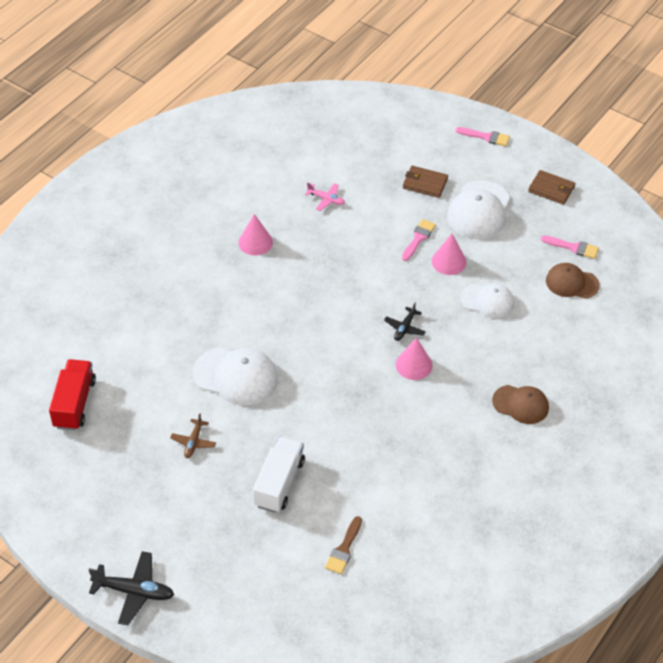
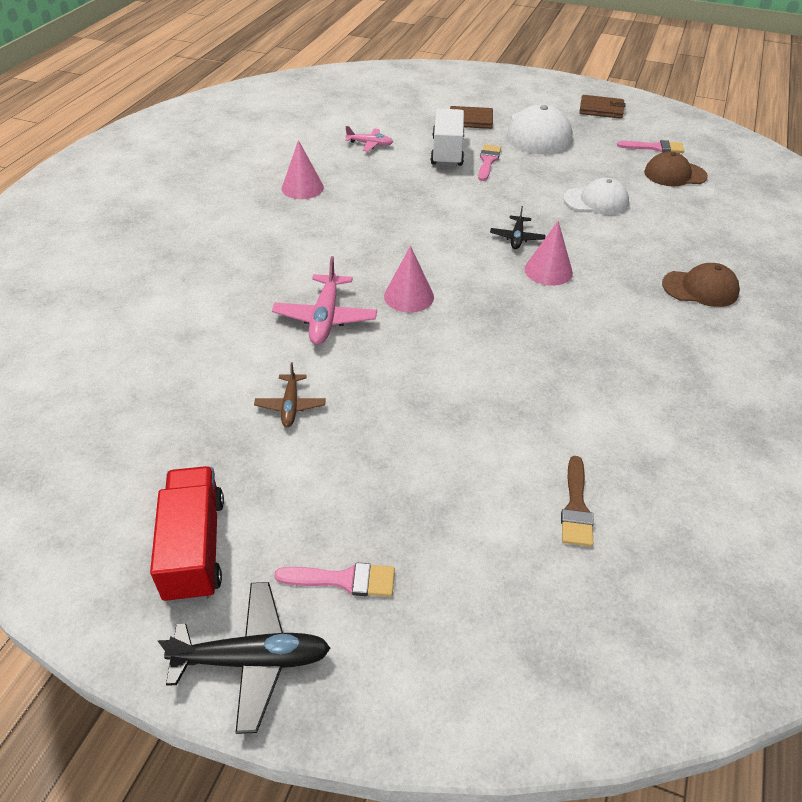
camera: 15 degrees left, 5 degrees down
(74, 403) = (96, 389): red truck -> red truck (195, 548)
(236, 376) = (325, 318): white cap -> pink plane
(279, 483) = (437, 435): white truck -> white truck (447, 152)
(449, 261) = (532, 175): pink cone -> pink cone (409, 296)
(486, 137) = (512, 83): pink brush -> pink brush (344, 580)

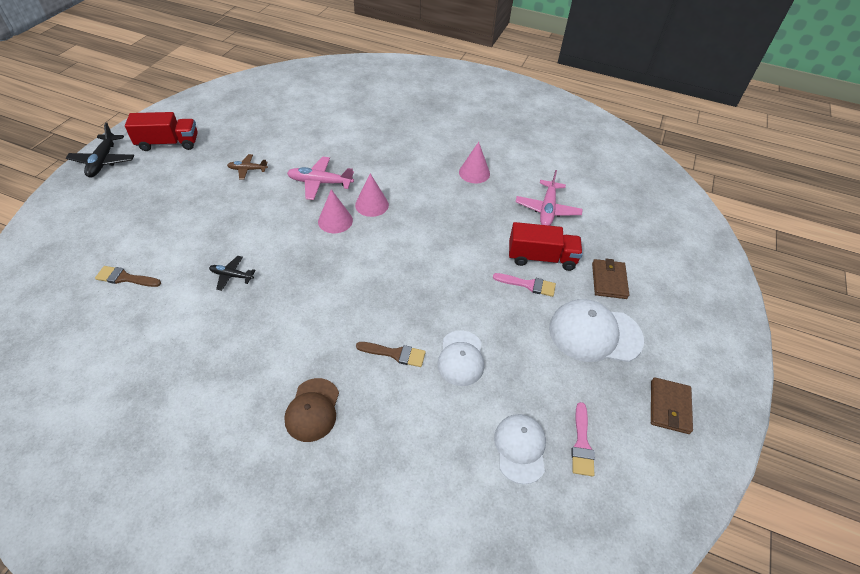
camera: 90 degrees right, 5 degrees up
(344, 580) = (127, 187): pink brush -> none
(370, 144) = (547, 210): pink plane -> pink plane, size x1.66
(447, 152) = (541, 258): white truck -> red truck
(517, 238) = (401, 289): black plane -> black plane (231, 276)
(548, 270) = (354, 302): pink cone -> pink cone (372, 205)
(608, 239) = (395, 354): none -> brown brush
(674, 174) = (520, 448): brown cap -> white cap

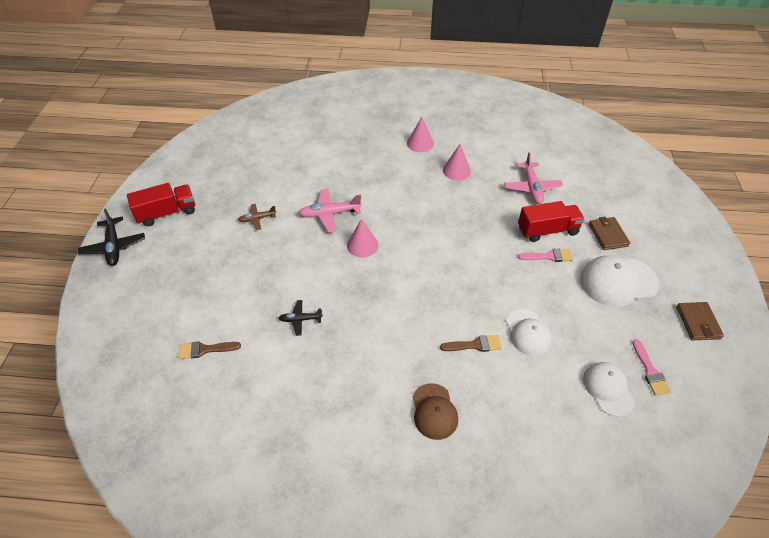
camera: 15 degrees left, 0 degrees up
(372, 205) = (386, 222): pink cone -> pink cone (420, 143)

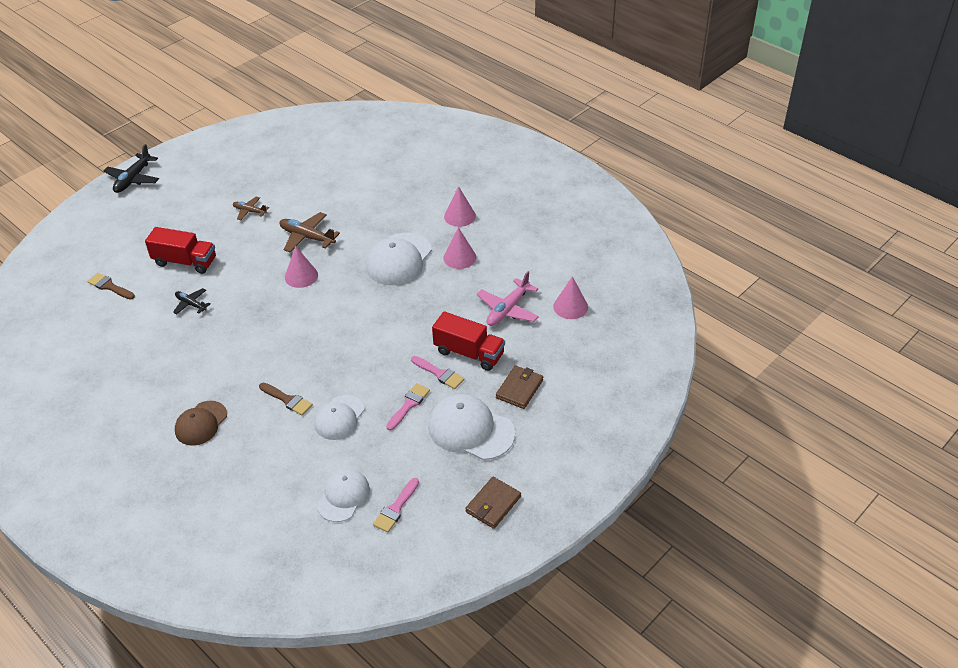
camera: 40 degrees right, 5 degrees down
(167, 213) = (194, 172): red truck -> red truck (185, 262)
(329, 214) = (307, 237): pink plane -> brown plane
(418, 194) = (399, 259): none -> white cap
(559, 291) = (409, 405): none -> pink brush
(564, 165) = (570, 306): none -> pink cone

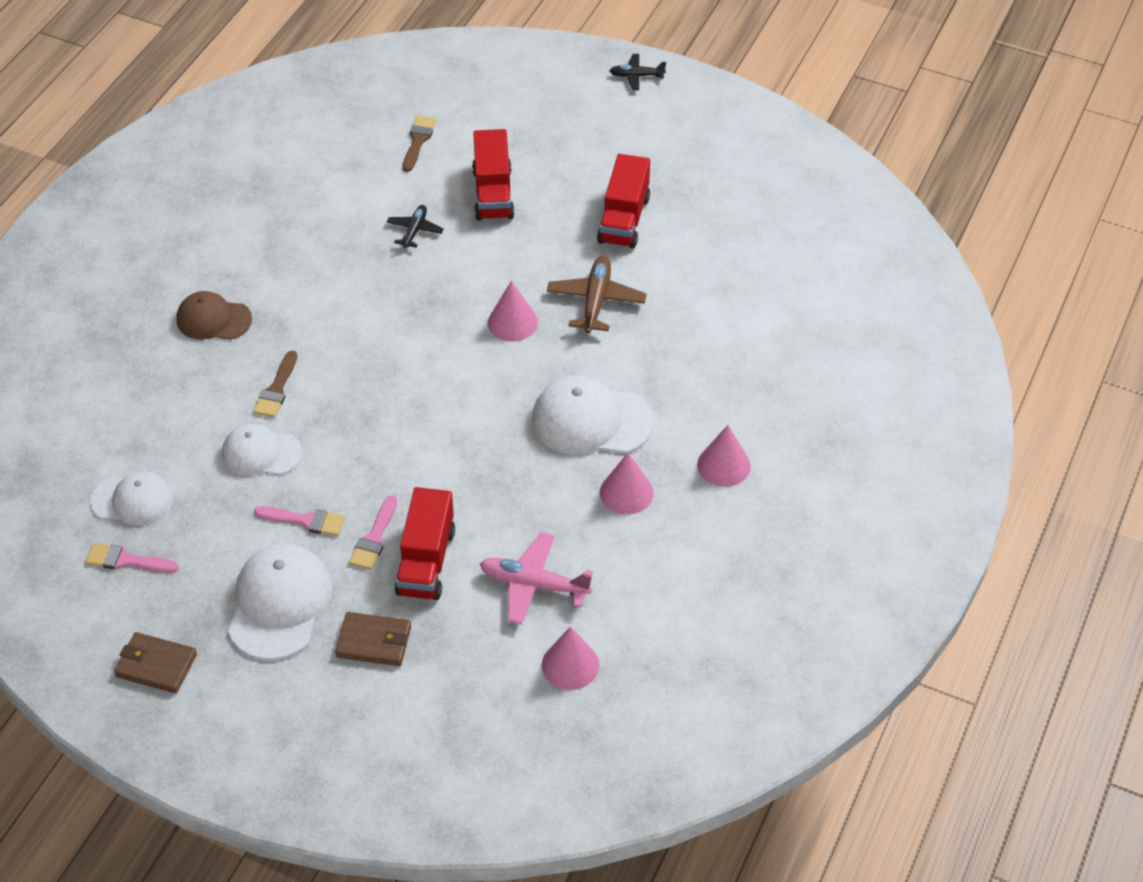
camera: 70 degrees right, 5 degrees up
(133, 179) = (636, 76): black plane -> black plane, size x0.60
(249, 211) = (624, 219): brown plane -> red truck

